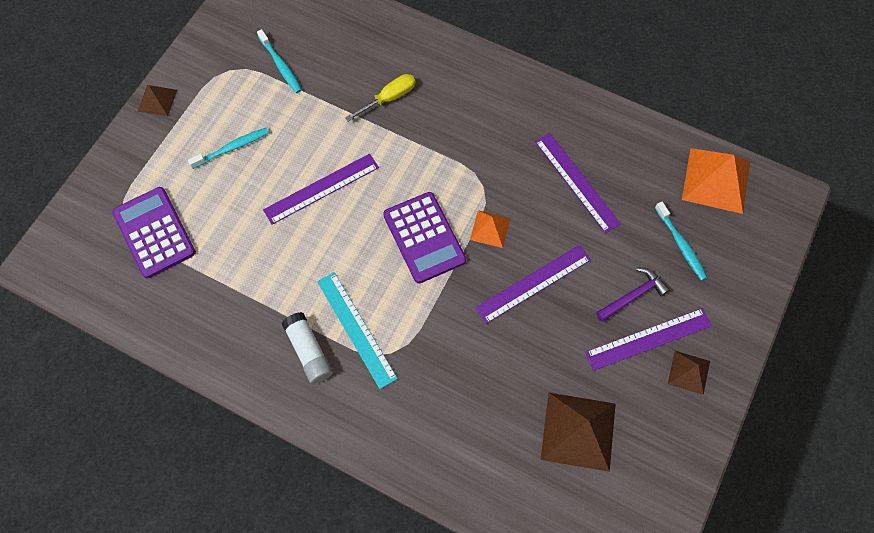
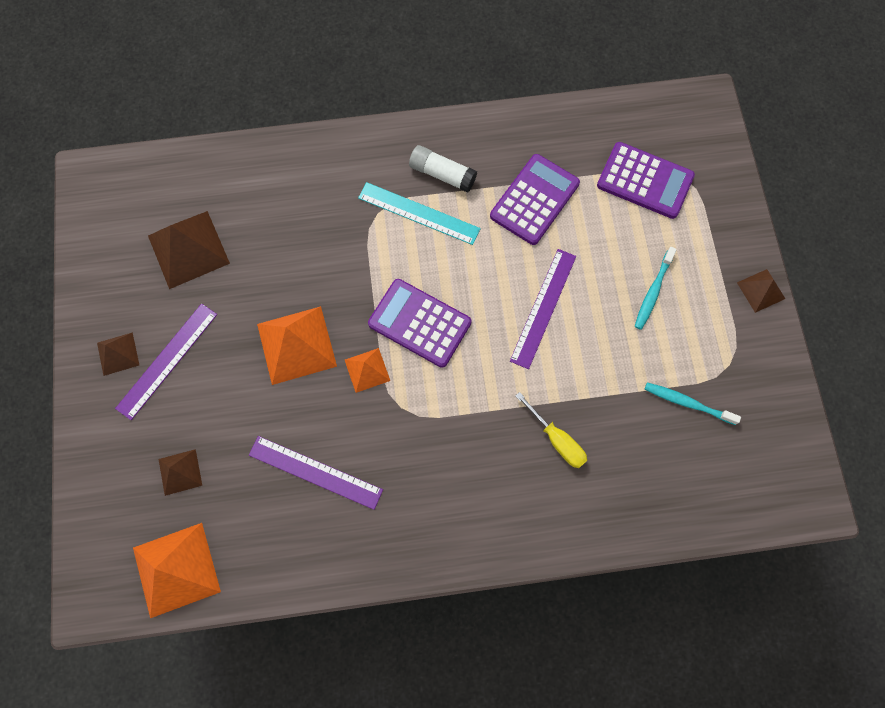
camera: 145 degrees right, 5 degrees up
(253, 276) = (534, 200): none -> purple calculator
(389, 98) = (556, 439): yellow screwdriver -> yellow screwdriver turned 60 degrees counterclockwise
(533, 283) = (296, 345): purple ruler -> orange pyramid
(633, 296) = (201, 391): purple hammer -> none
(680, 244) = (180, 472): turquoise toothbrush -> brown pyramid

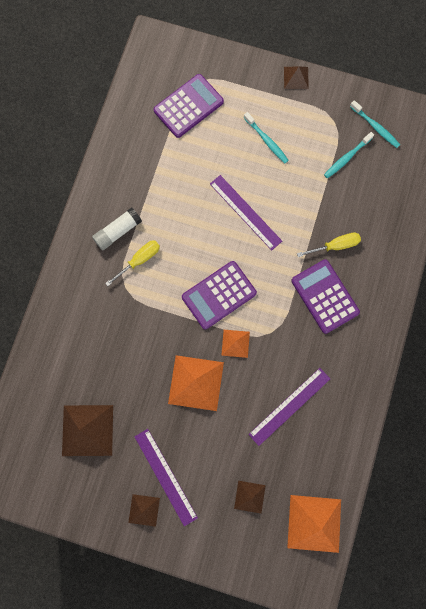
camera: 65 degrees left, 5 degrees up
(418, 213) = (139, 260): turquoise ruler -> yellow screwdriver
(534, 200) = (167, 181): purple calculator -> purple calculator (325, 296)
(753, 422) = (375, 127): none -> turquoise toothbrush

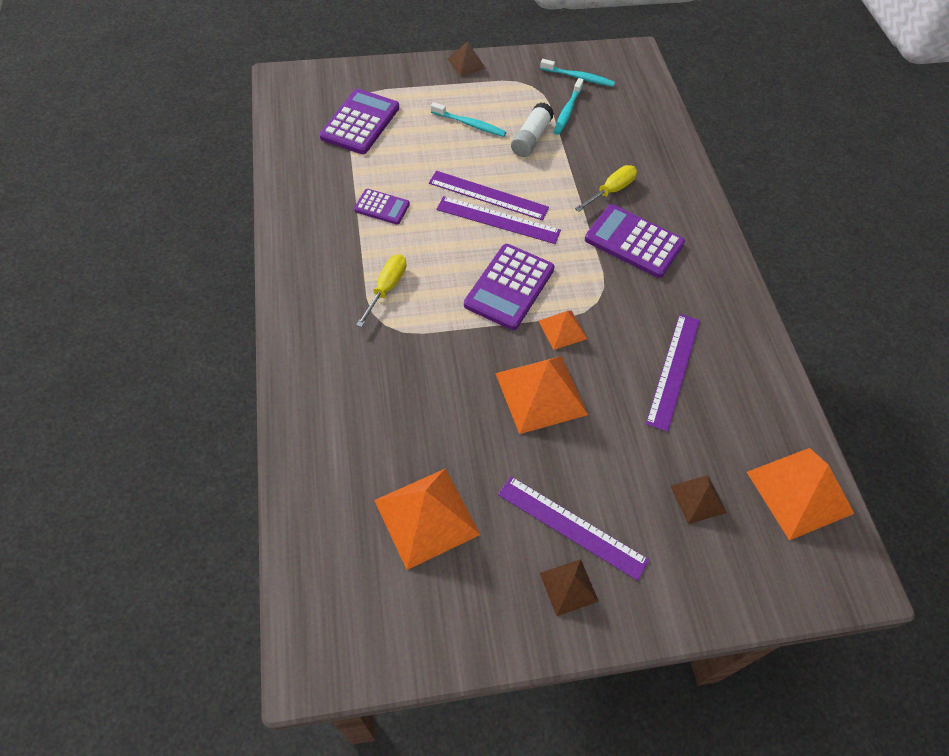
camera: 30 degrees left, 20 degrees down
(87, 430) = (426, 517): brown pyramid -> orange pyramid
(118, 231) = (341, 268): white glue stick -> white glue stick (531, 138)
(167, 191) = (382, 207): none -> purple calculator
(241, 236) = (498, 220): none -> purple ruler

